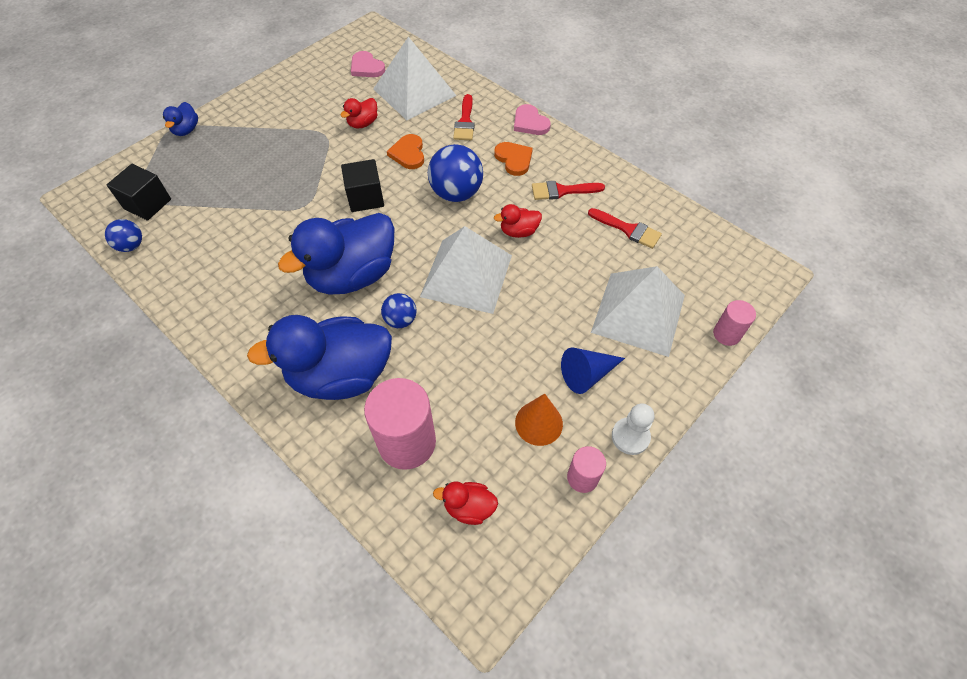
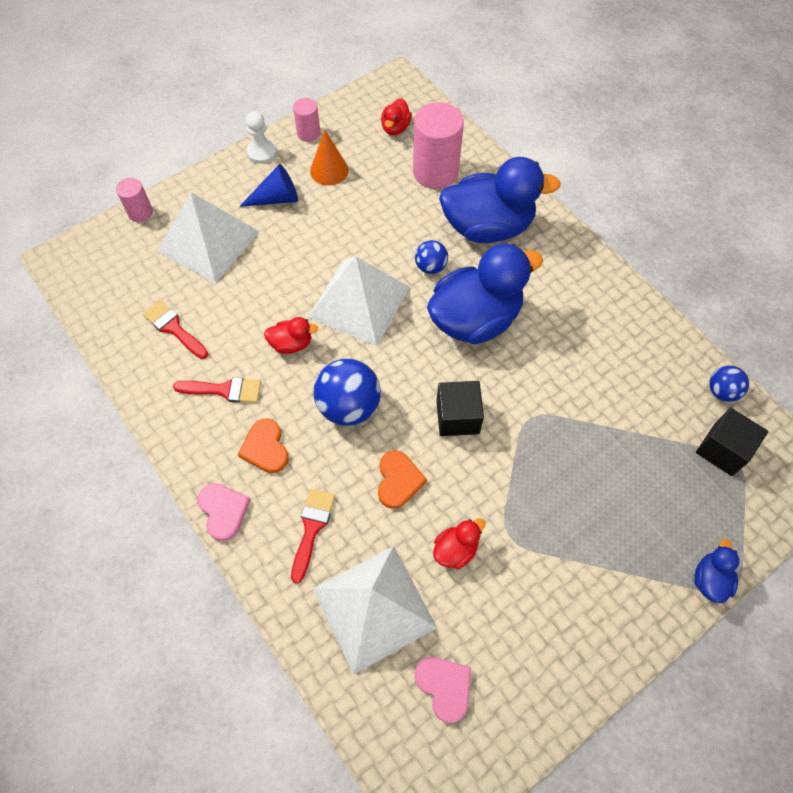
camera: 170 degrees left, 5 degrees up
(469, 507) = (395, 128): red duck -> red duck turned 90 degrees clockwise

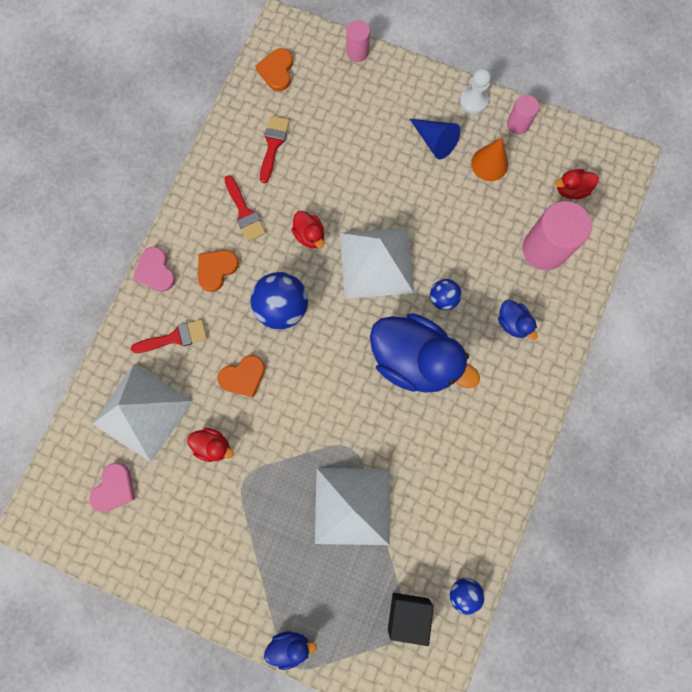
camera: 60 degrees right, 15 degrees up
(100, 286) = (277, 71): none -> orange heart
(208, 241) = (362, 118): white pyramid -> white pyramid (352, 506)
(223, 511) = (155, 271): pink heart -> pink heart turned 120 degrees clockwise
(457, 417) = (318, 392): black cube -> none
(488, 227) = (513, 323): blue duck -> blue duck, size x0.44

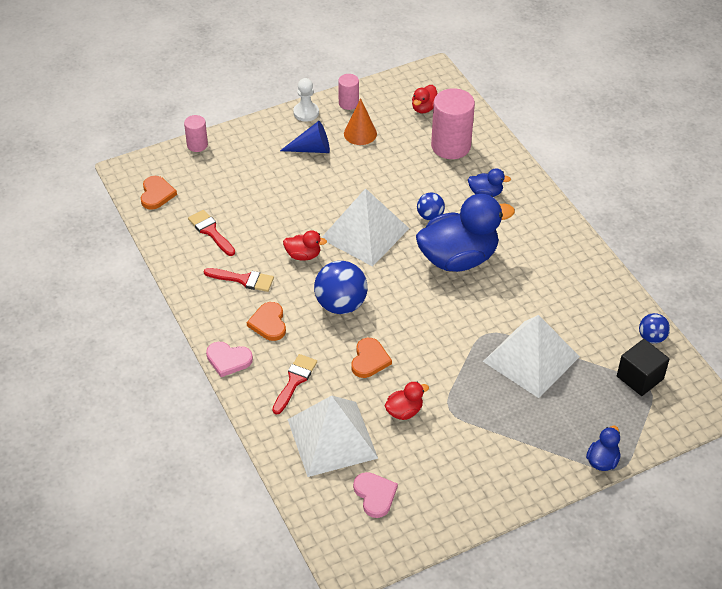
camera: 50 degrees left, 30 degrees down
(277, 71) = (156, 194): orange heart -> orange heart turned 135 degrees counterclockwise

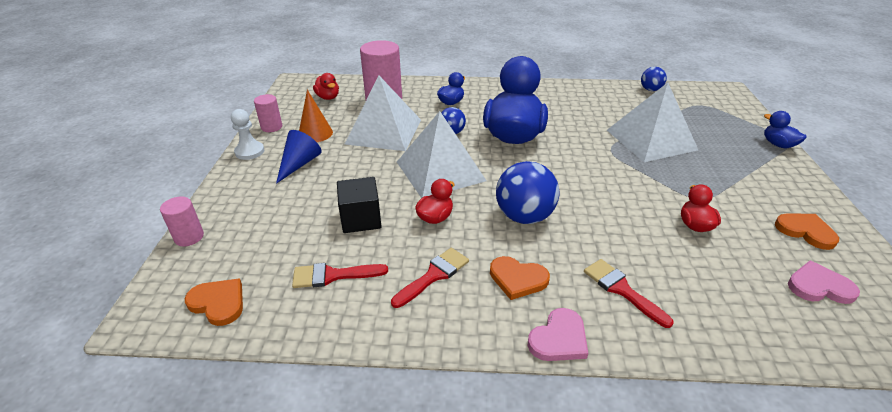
camera: 60 degrees left, 10 degrees down
(332, 438) = (724, 290): white pyramid -> white pyramid (384, 131)
(369, 360) = (613, 224): orange heart -> orange heart (805, 231)
(640, 377) = (689, 105): black cube -> black cube (361, 219)

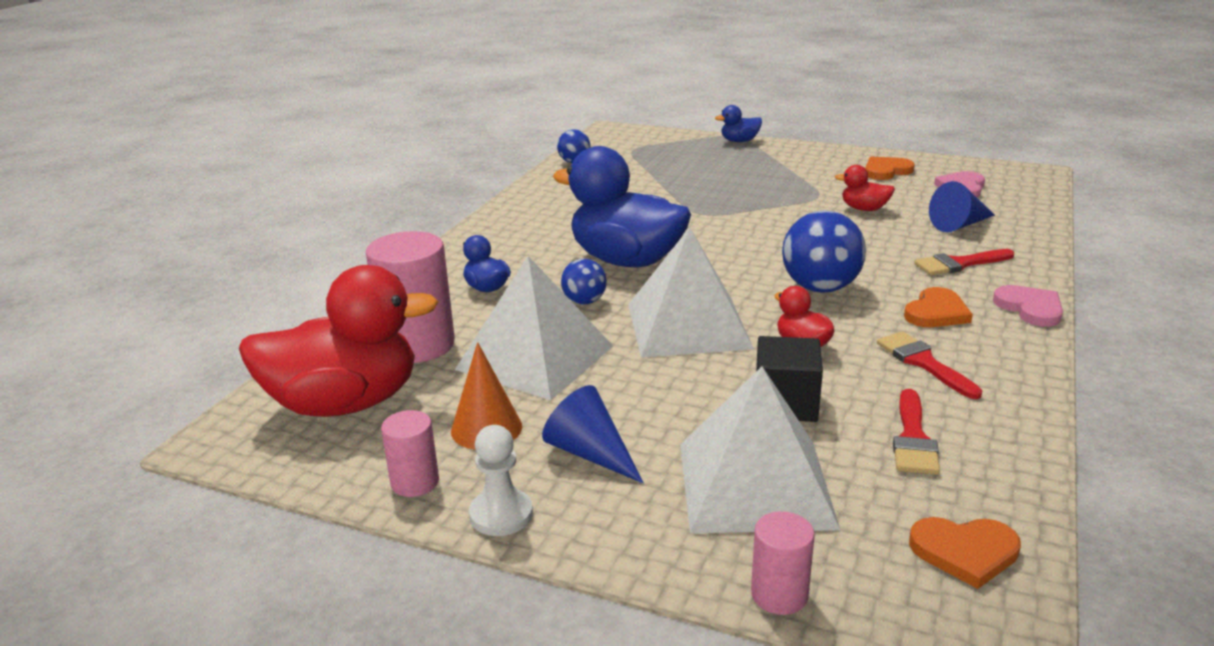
camera: 70 degrees left, 10 degrees down
(218, 303) = (965, 552): orange heart -> orange heart turned 135 degrees counterclockwise
(328, 97) = (345, 403): red duck -> red duck, size x2.29
(651, 139) = (692, 189): white pyramid -> white pyramid (754, 484)
(714, 287) = (960, 225): none -> blue cone

